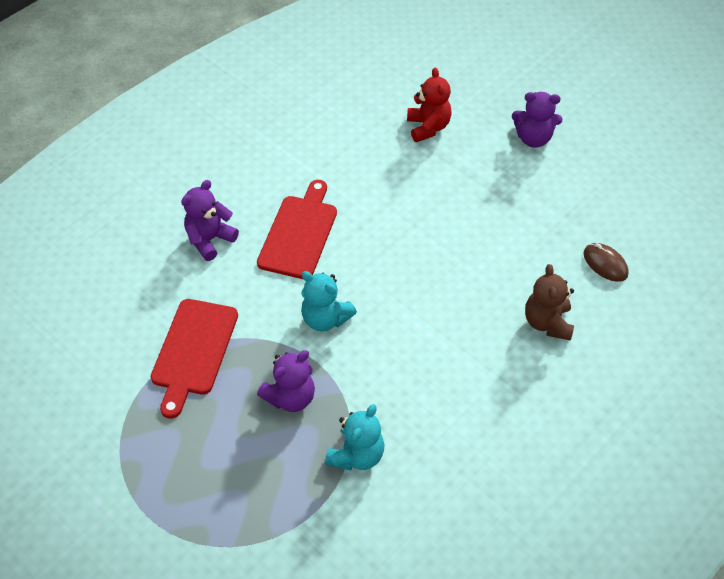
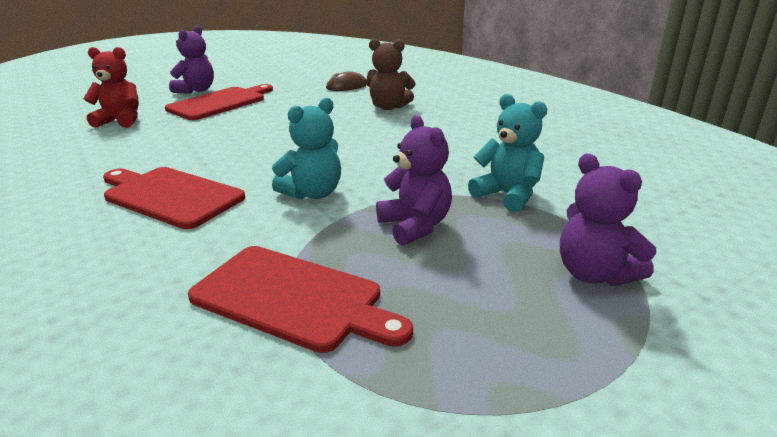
camera: 75 degrees left, 25 degrees down
(210, 240) = (95, 263): purple teddy bear -> purple teddy bear (594, 274)
(503, 175) = (220, 103): none -> red cutting board

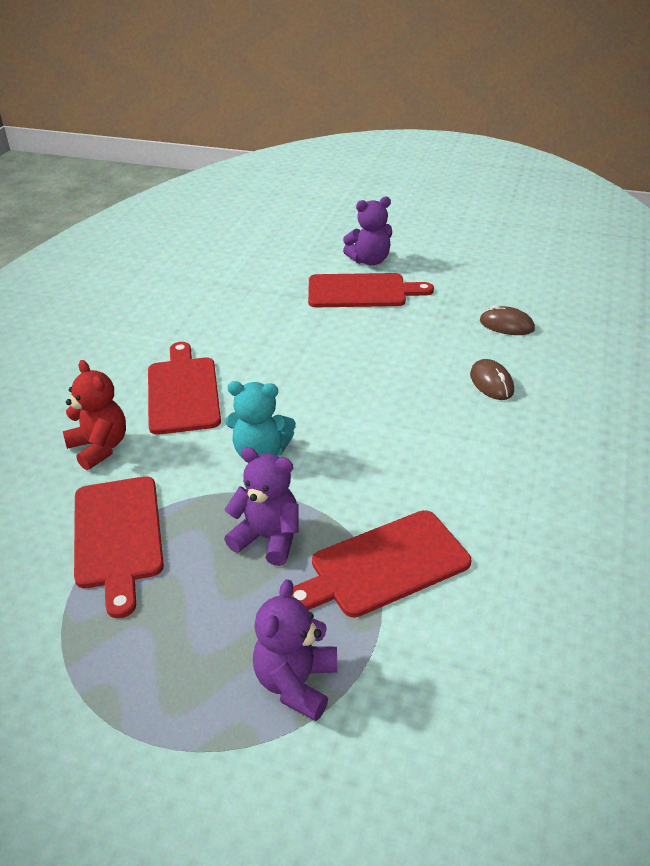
camera: 50 degrees right, 10 degrees up
(120, 121) = (264, 278): red teddy bear -> red teddy bear (99, 448)
(389, 107) = (491, 383): brown teddy bear -> brown mouse
(415, 226) = (268, 538): purple teddy bear -> purple teddy bear turned 90 degrees counterclockwise
(507, 195) = (384, 565): turquoise teddy bear -> red cutting board

